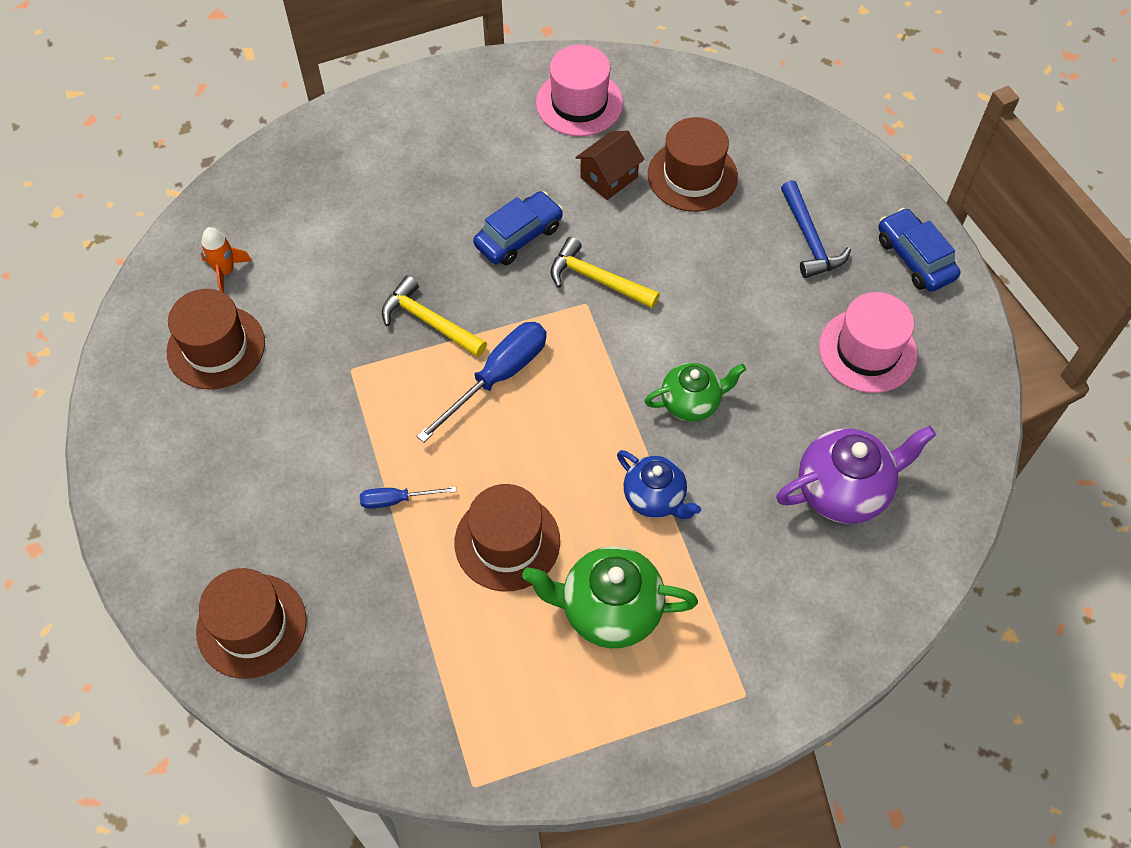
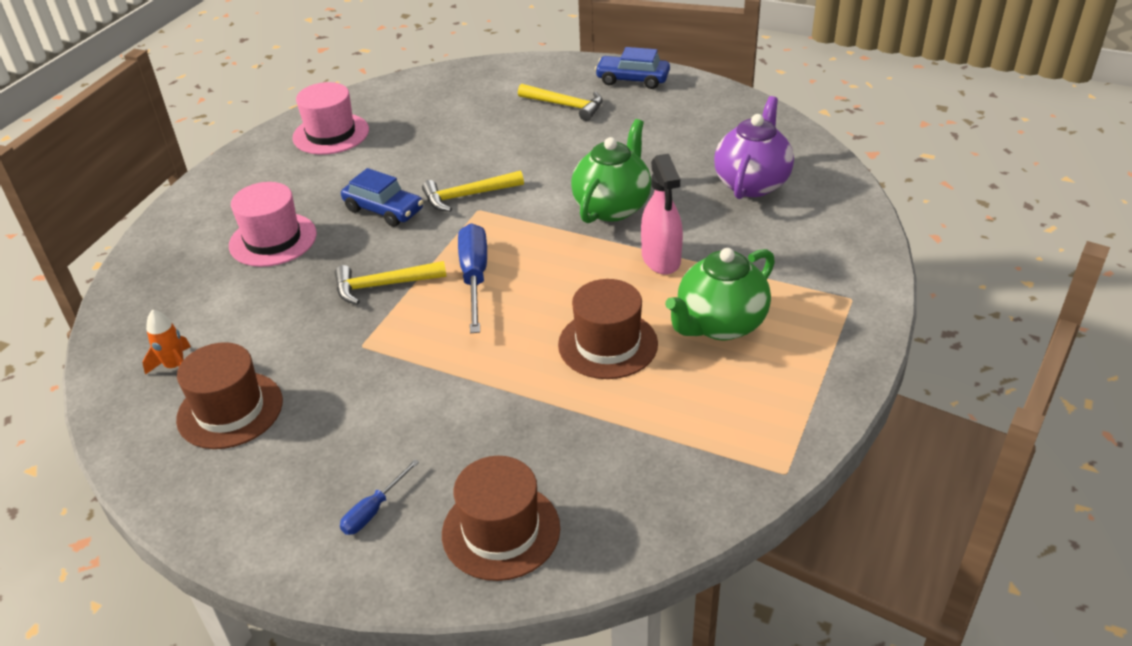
camera: 45 degrees left, 20 degrees down
(397, 500) = (501, 382): blue screwdriver -> blue screwdriver (373, 510)
(518, 236) = (384, 210): blue car -> blue car turned 120 degrees clockwise
(609, 177) = (403, 152): brown house -> none
(655, 498) = (661, 259): blue teapot -> pink spray bottle
(691, 403) = (612, 207): green teapot -> green teapot, size x1.53
(692, 176) = (455, 121): brown hat -> none
(810, 239) = (566, 106): blue hammer -> yellow hammer
(867, 351) = (669, 126): pink hat -> pink hat (273, 240)

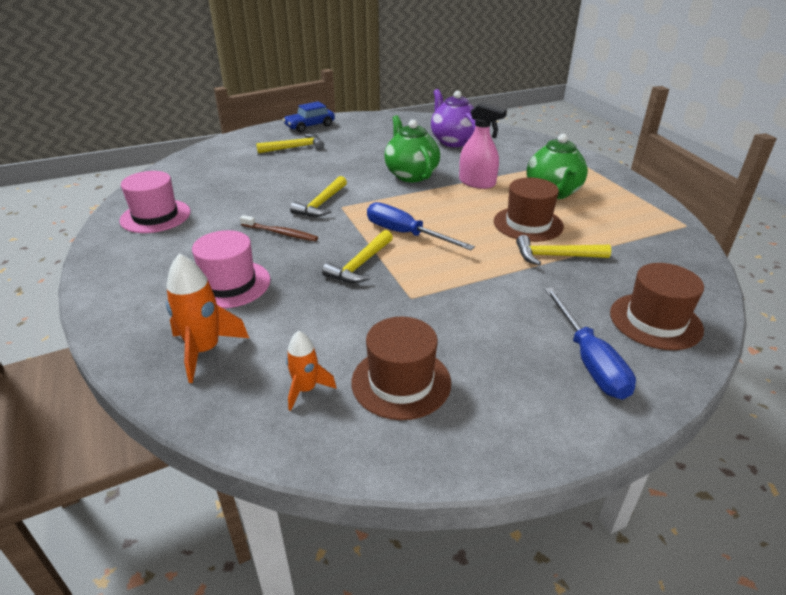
camera: 50 degrees left, 5 degrees down
(176, 289) = (205, 350): none -> orange rocket
(373, 510) = (589, 360): blue screwdriver -> blue screwdriver, size x1.87
(384, 210) = (280, 233): blue car -> brown toothbrush
(556, 398) = (555, 256): none -> yellow hammer

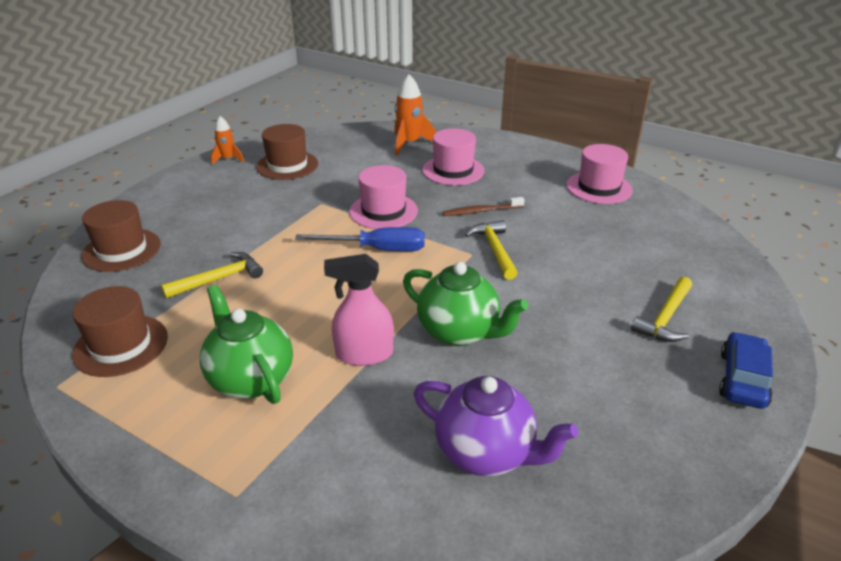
camera: 145 degrees right, 0 degrees up
(306, 389) = (335, 148): orange rocket -> orange rocket (228, 159)
(360, 265) = (383, 211): yellow hammer -> pink hat
(528, 224) = (263, 309): brown hat -> brown hat (121, 345)
(589, 360) = (174, 209): blue screwdriver -> none

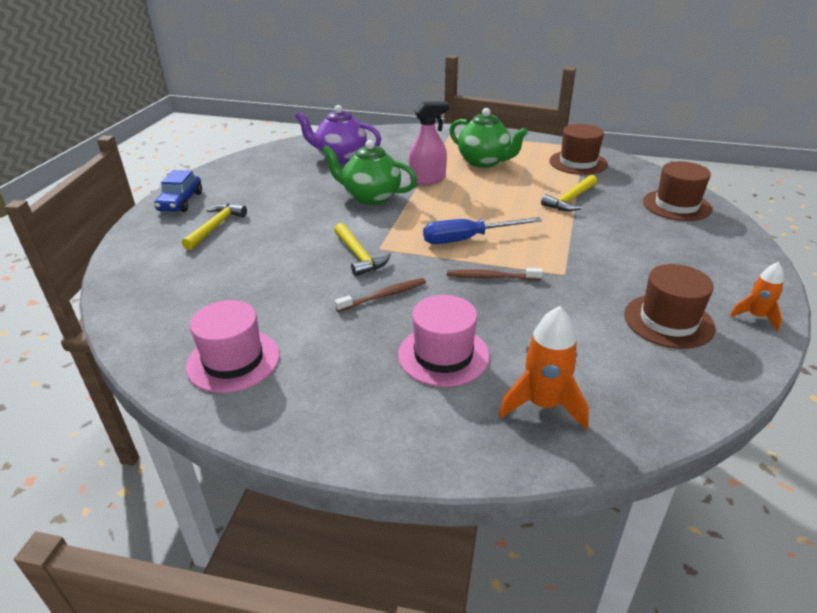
camera: 165 degrees right, 0 degrees up
(383, 211) = (491, 277): pink hat -> brown toothbrush

